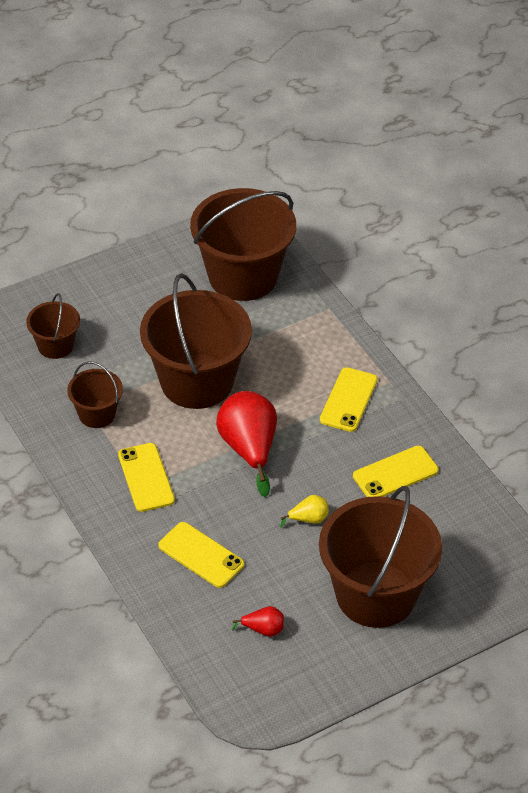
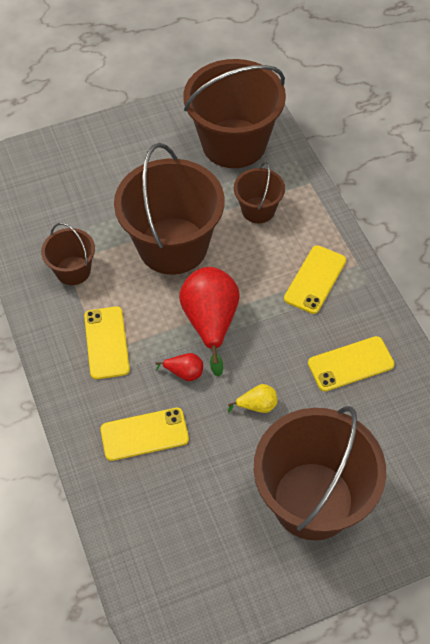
camera: 10 degrees right, 10 degrees up
(55, 346) = (49, 197): brown bucket -> brown bucket (258, 210)
(201, 555) = (144, 434): yellow phone -> yellow phone turned 60 degrees counterclockwise
(263, 630) = (192, 528): red pear -> red pear (184, 373)

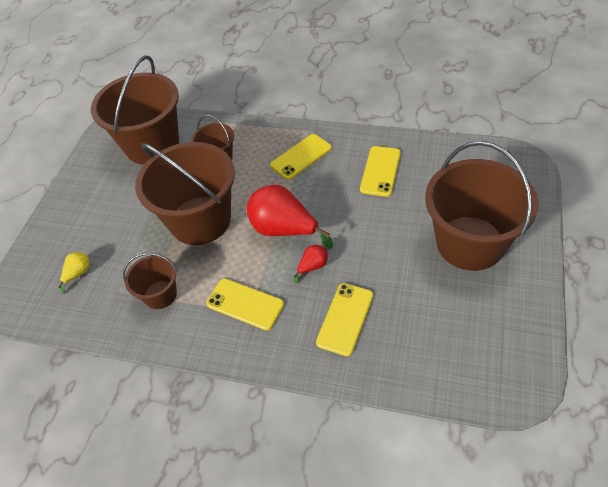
camera: 50 degrees left, 5 degrees down
(257, 406) = (373, 237): yellow pear -> yellow pear (78, 274)
(315, 279) = (301, 157): yellow phone -> yellow phone turned 75 degrees clockwise

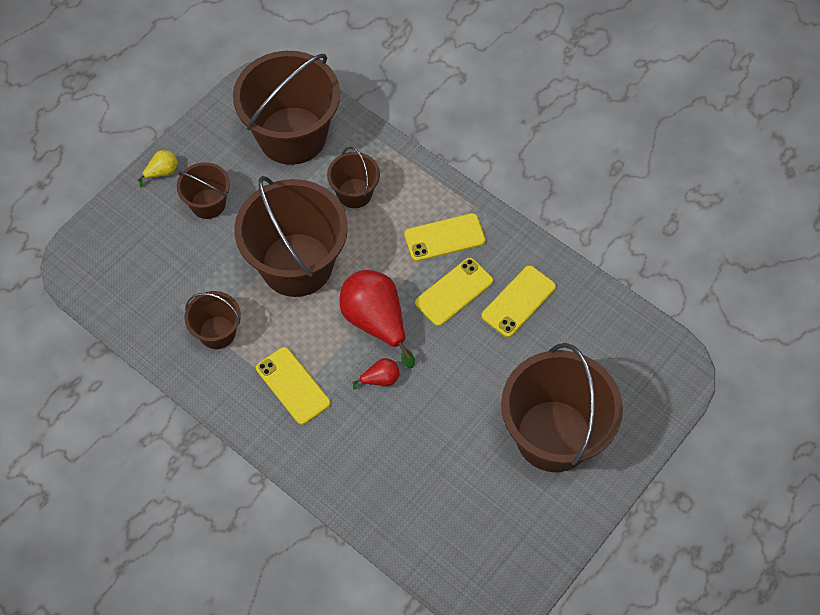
camera: 20 degrees right, 10 degrees up
(78, 274) = (148, 266): yellow pear -> yellow pear (162, 172)
(108, 211) = (208, 204): none -> brown bucket
(345, 319) = (379, 451): yellow phone -> yellow phone (454, 292)

